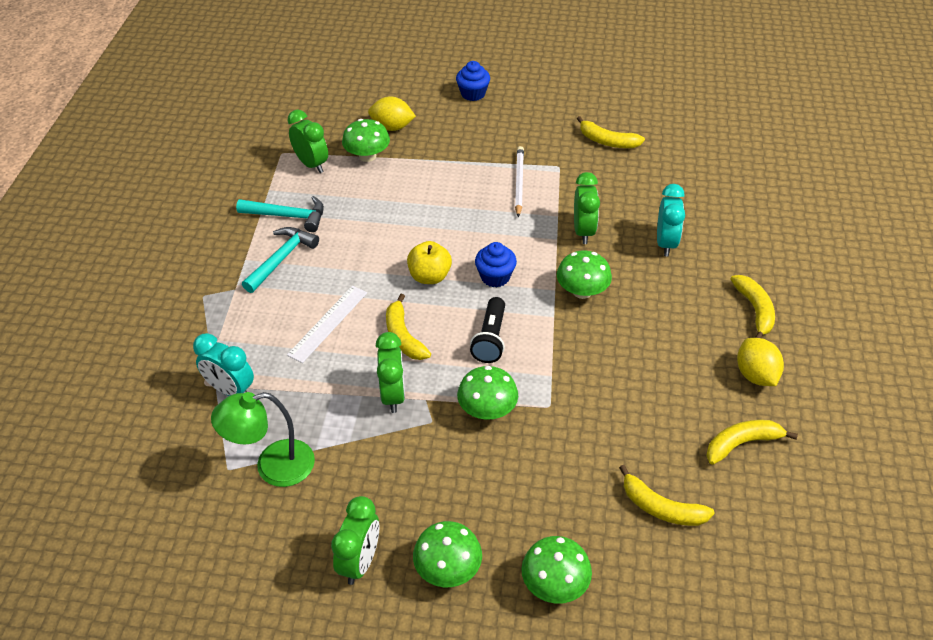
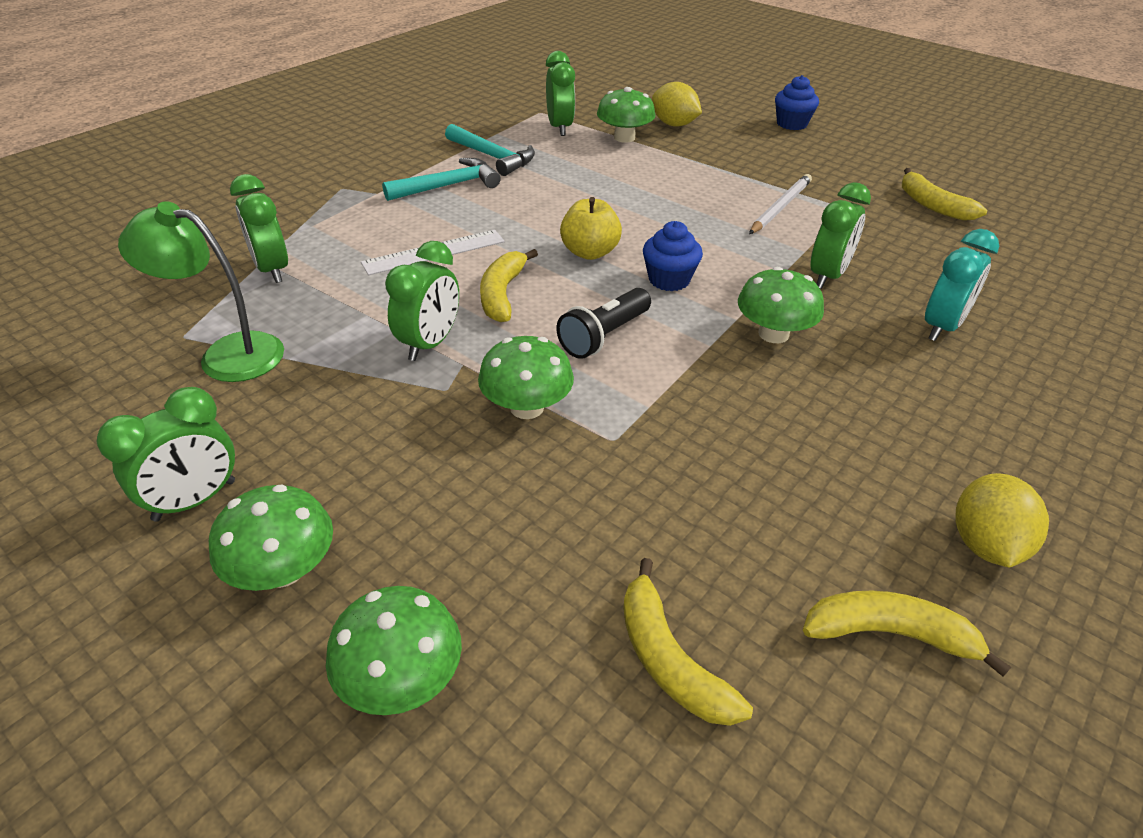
camera: 30 degrees right, 5 degrees down
(231, 390) = (272, 270): turquoise clock -> green clock
(754, 310) = (1040, 456): yellow banana -> none

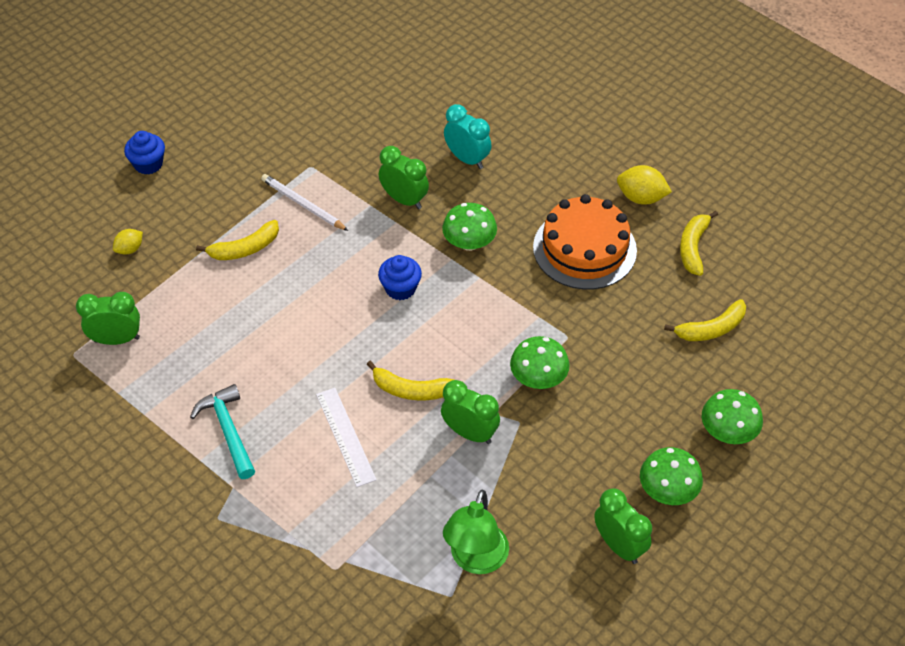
camera: 85 degrees left, 10 degrees up
(272, 270) = (361, 551): green clock -> none
(493, 157) = (173, 396): turquoise hammer -> none
(589, 252) = (357, 332): yellow apple -> none
(604, 336) = (466, 332): black flashlight -> none
(624, 138) = (151, 290): green mushroom -> none
(674, 124) = (130, 249): yellow lemon -> yellow lemon, size x0.62
(814, 460) = (584, 249): none -> orange cake
(932, 205) = (313, 116): yellow banana -> yellow banana (245, 248)

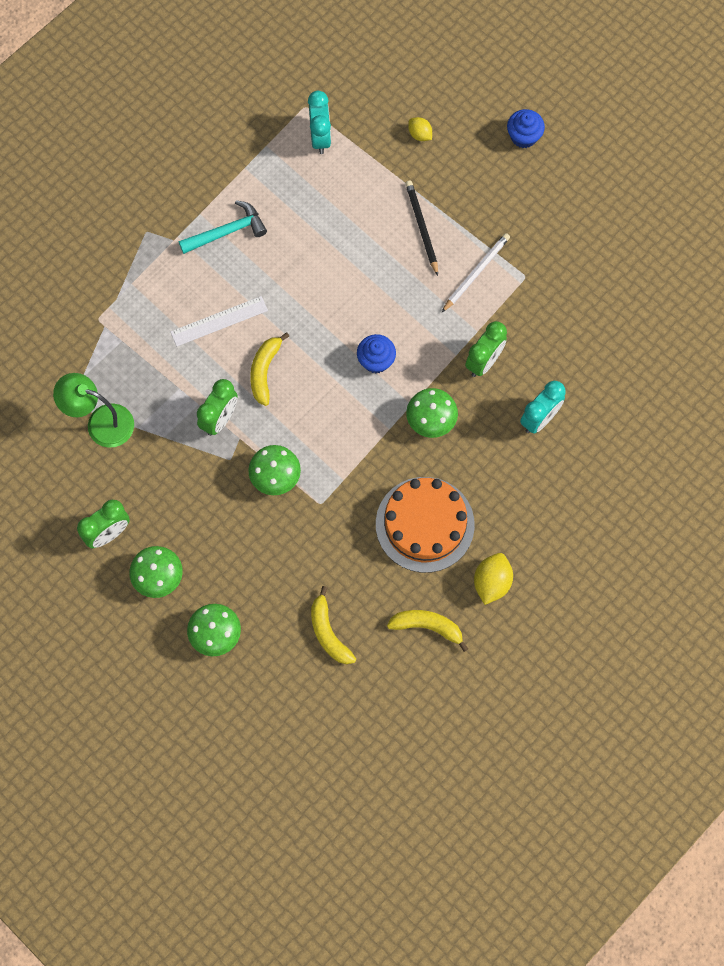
camera: 90 degrees right, 20 degrees up
(117, 339) = (320, 137): green clock -> turquoise clock
(245, 248) = (421, 227): yellow banana -> black pencil

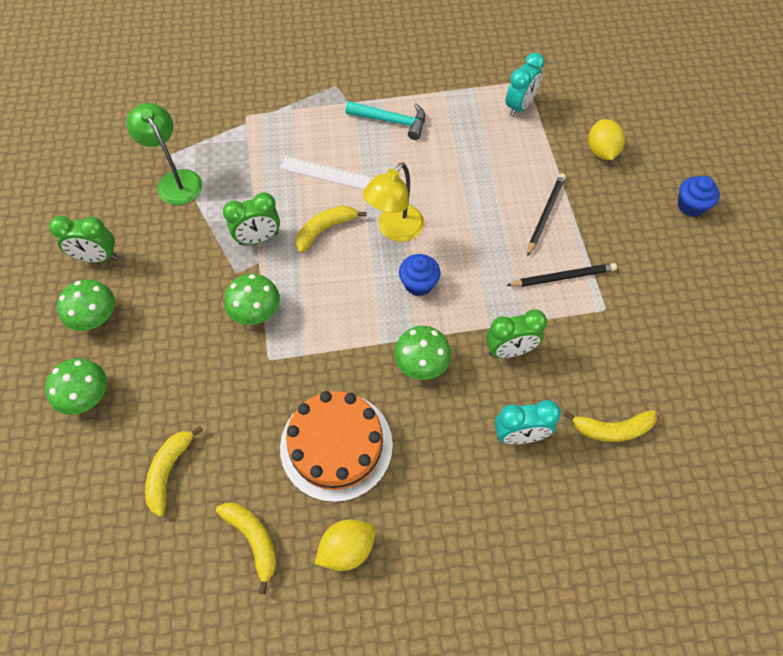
camera: 40 degrees right, 10 degrees down
(319, 330) = (395, 230): none -> yellow lamp
(420, 134) = (601, 151): yellow lemon -> yellow lemon, size x1.62
(476, 273) = (563, 277): white pencil -> black pencil
(596, 366) = (611, 429): none -> yellow banana

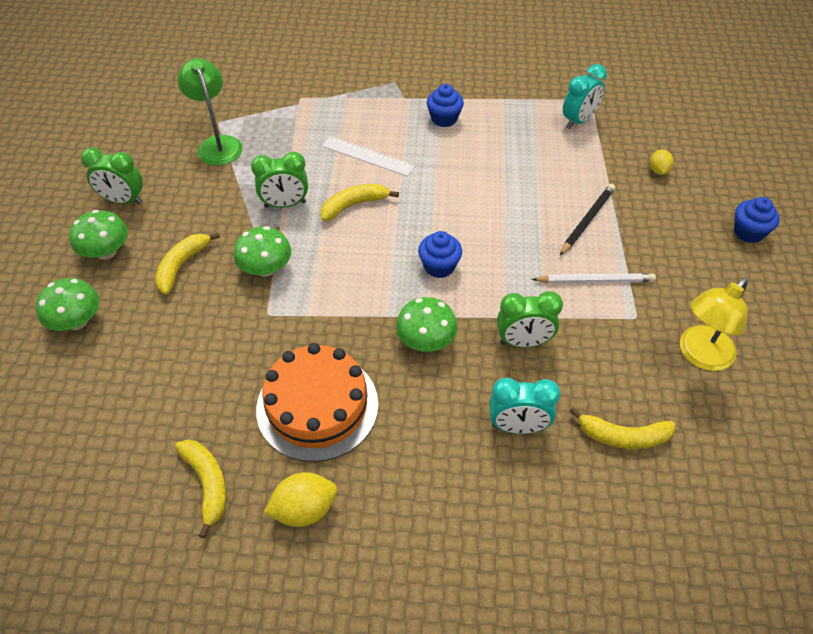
camera: 10 degrees right, 10 degrees down
(169, 471) = (139, 403): yellow banana -> yellow banana (182, 265)
(392, 121) = (444, 119): turquoise hammer -> blue cupcake
(395, 230) = (425, 214): yellow lamp -> yellow lamp (700, 355)
(563, 277) = (595, 280): black pencil -> white pencil
(601, 151) = (658, 170): yellow lemon -> yellow lemon, size x0.62

